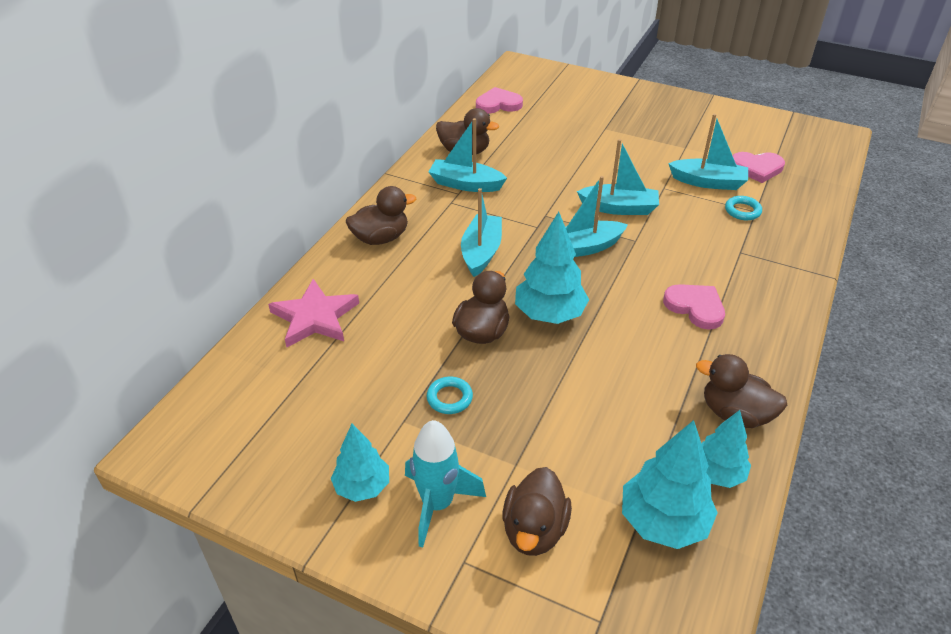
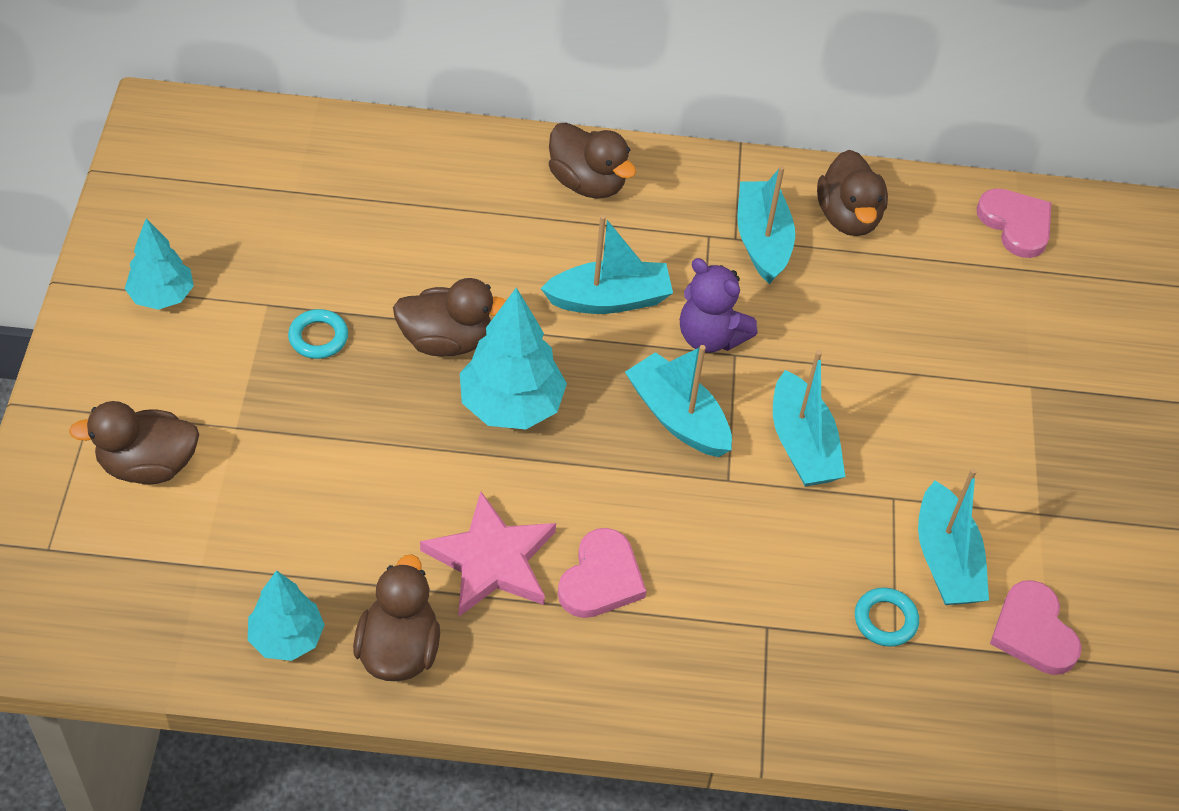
camera: 65 degrees right, 10 degrees up
(315, 317) = (405, 168): pink star -> pink star (491, 560)
(437, 504) = (158, 369): turquoise rocket -> none
(528, 220) = (710, 337): none -> purple teddy bear
(663, 522) = (195, 589): turquoise tree -> none

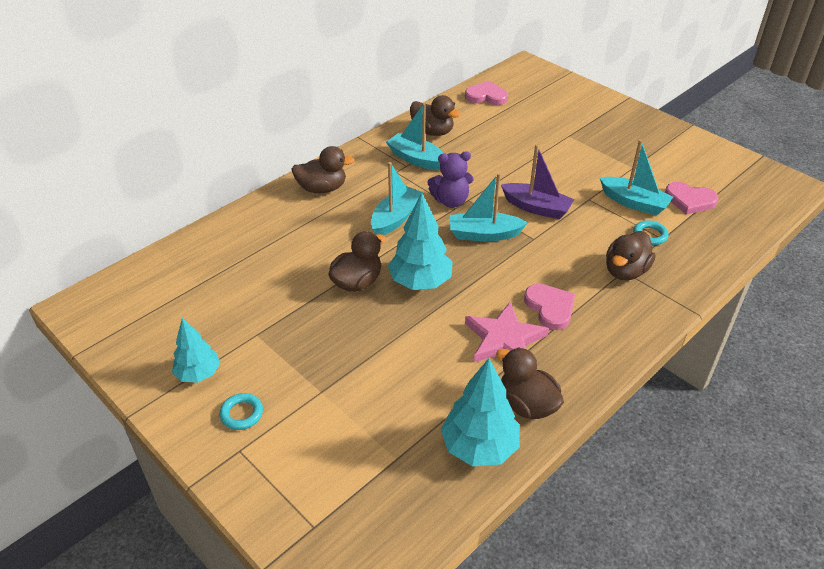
camera: 45 degrees left, 10 degrees down
(148, 465) = (305, 444): brown duck -> brown duck (625, 271)
(287, 638) = (479, 447): turquoise tree -> turquoise tree, size x1.54
(318, 337) = (301, 327): turquoise ring -> turquoise ring (241, 414)
(802, 445) = (536, 208): turquoise boat -> purple boat

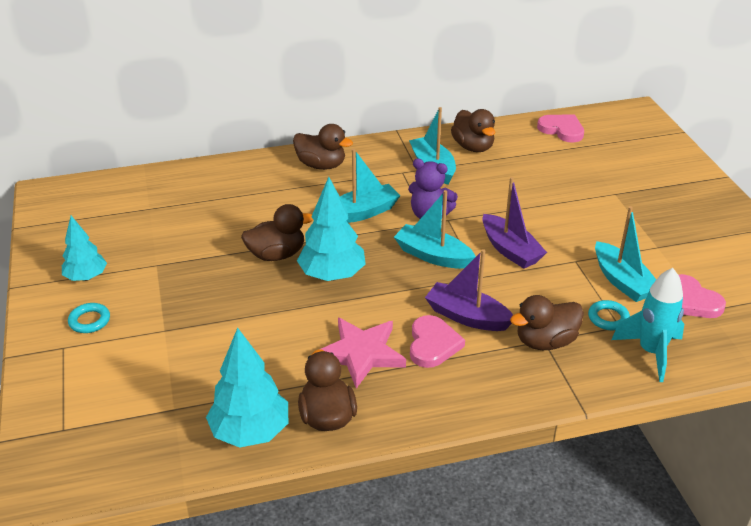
camera: 30 degrees right, 5 degrees down
(554, 274) = (467, 316): none -> purple boat
(699, 250) = (651, 352): none -> turquoise rocket

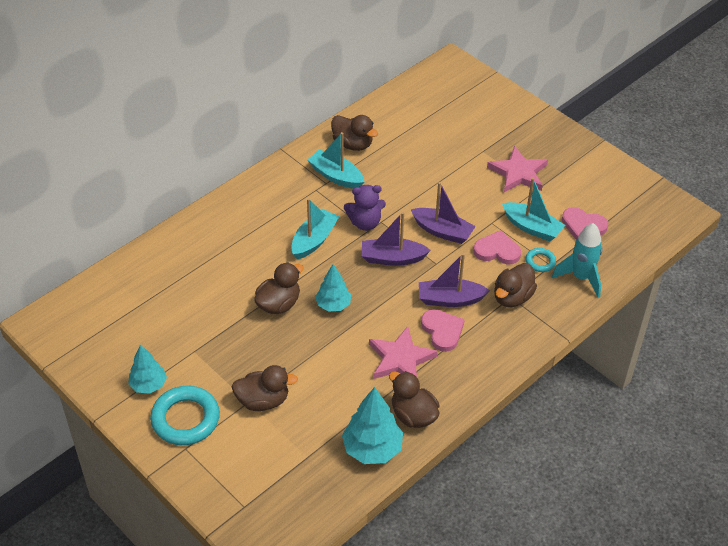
camera: 30 degrees left, 10 degrees up
(89, 321) = (185, 419): turquoise ring -> turquoise ring, size x2.01
(321, 165) = (247, 207): brown duck -> brown duck (263, 401)
(332, 275) = (333, 305): turquoise tree -> turquoise tree, size x0.65
(433, 256) = (392, 258): turquoise boat -> purple boat
(562, 130) = (408, 102): pink heart -> pink heart (497, 250)
(643, 225) = (518, 173): none -> pink star

